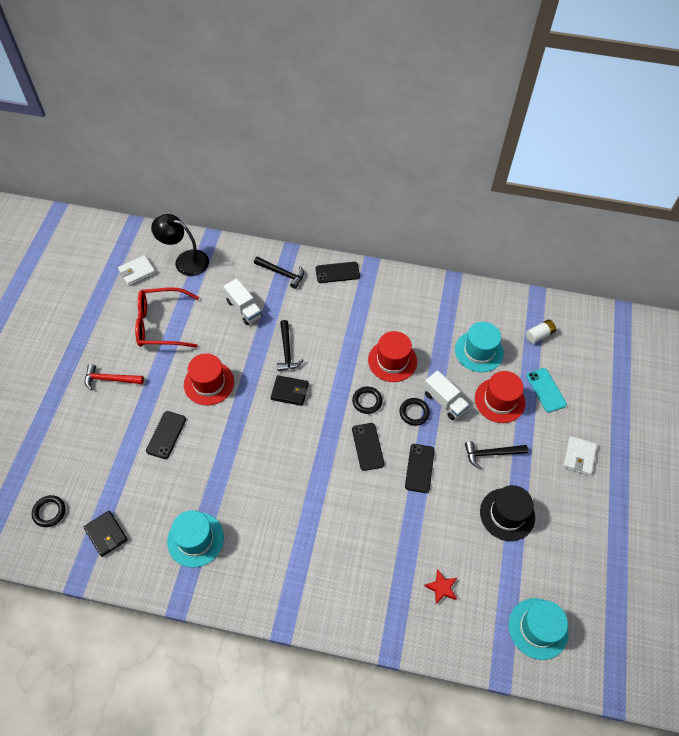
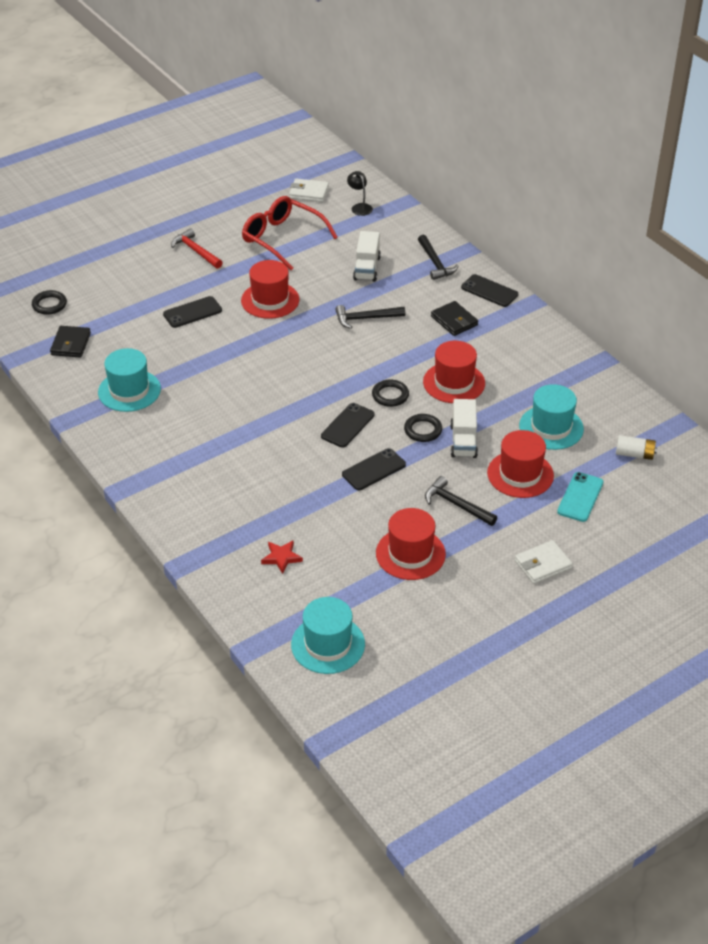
camera: 45 degrees right, 15 degrees down
(185, 261) = (359, 207): black lamp -> black lamp, size x0.53
(287, 351) = (365, 318): black hammer -> black hammer turned 45 degrees clockwise
(290, 391) = (330, 347): black wallet -> black wallet (454, 321)
(507, 514) = (410, 554): black hat -> red hat

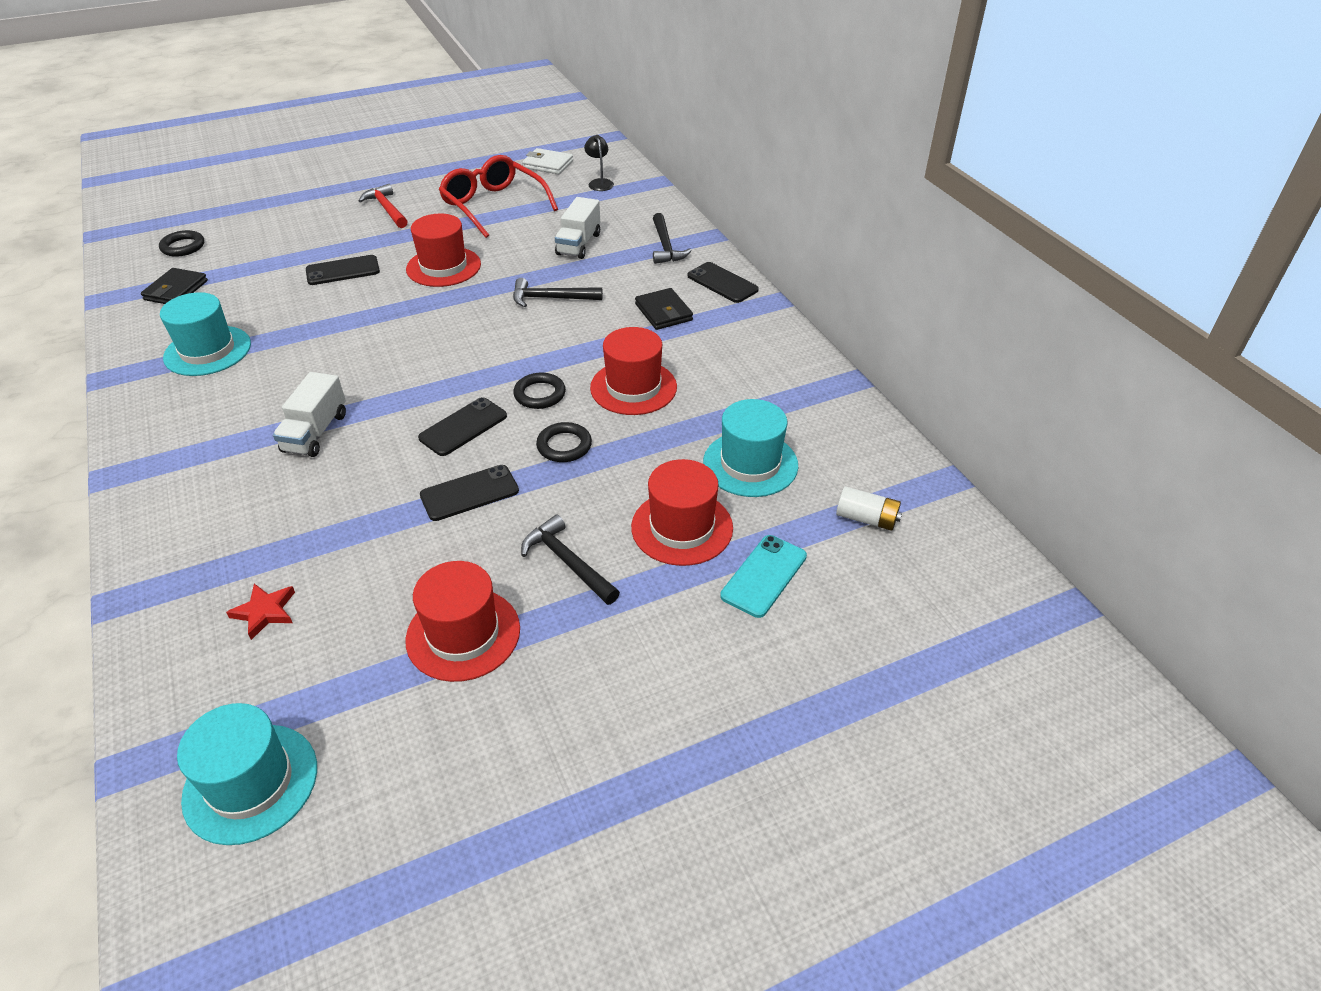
camera: 10 degrees right, 0 degrees up
(463, 441) = (616, 467): white truck -> white truck (315, 432)
(542, 564) = (668, 685): white wallet -> none

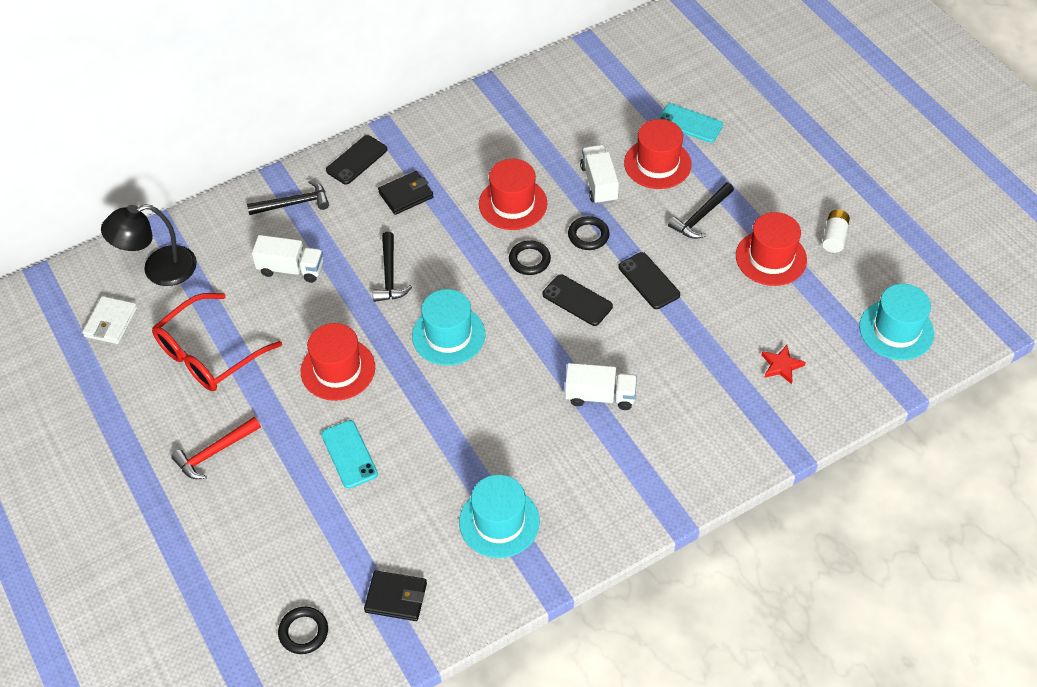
camera: 95 degrees left, 10 degrees up
(343, 271) = (349, 454): black phone -> turquoise phone
(599, 182) = (159, 270): black lamp -> black lamp, size x1.88
(653, 464) = (599, 183): none -> white truck
(750, 464) = (589, 133): turquoise hat -> turquoise hat (448, 335)
(866, 519) = (631, 78): white battery -> white battery (834, 237)

